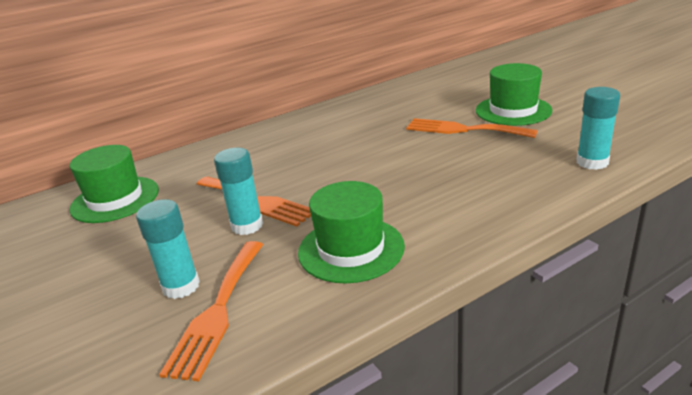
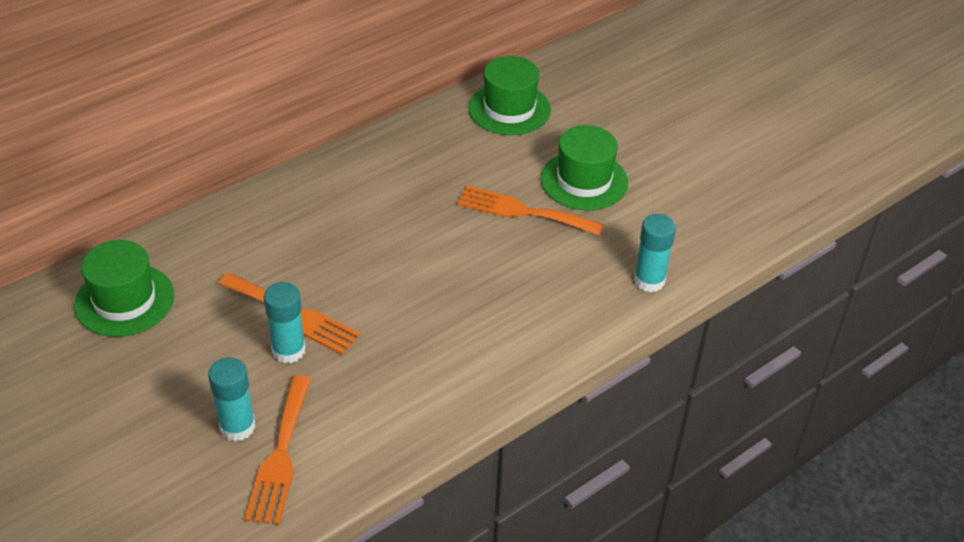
camera: 10 degrees left, 15 degrees up
(351, 249) = (399, 388): green hat -> green hat (509, 109)

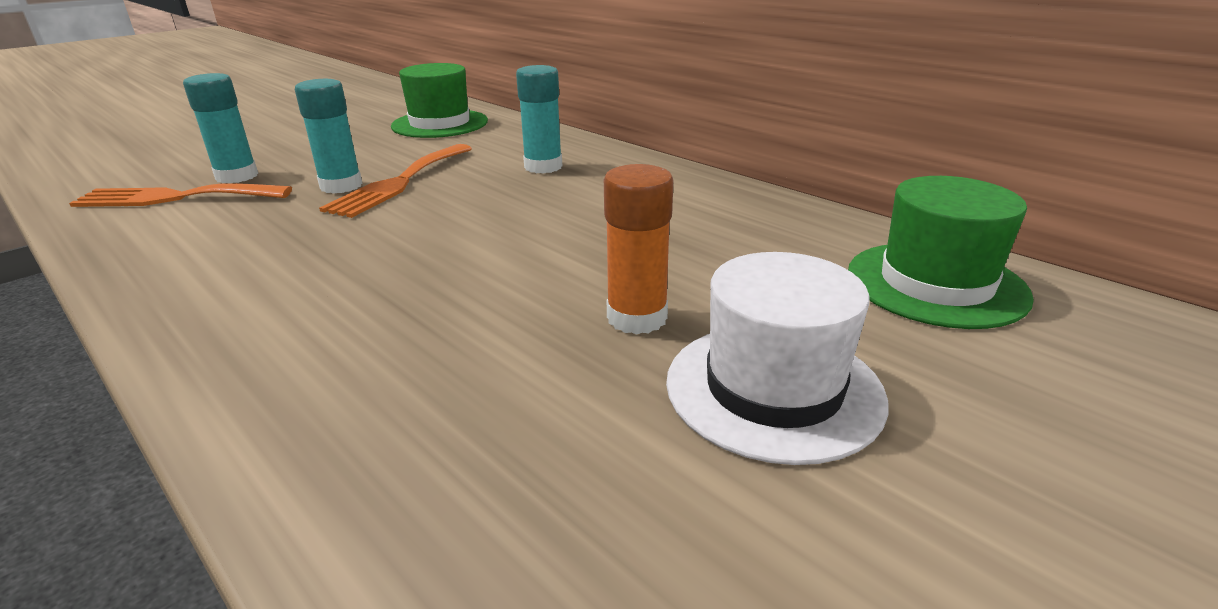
camera: 85 degrees right, 15 degrees down
(522, 211) = (637, 317): orange fork -> orange glue stick
(584, 181) = (773, 389): green hat -> white hat
(649, 280) = (415, 526): turquoise glue stick -> turquoise glue stick (543, 167)

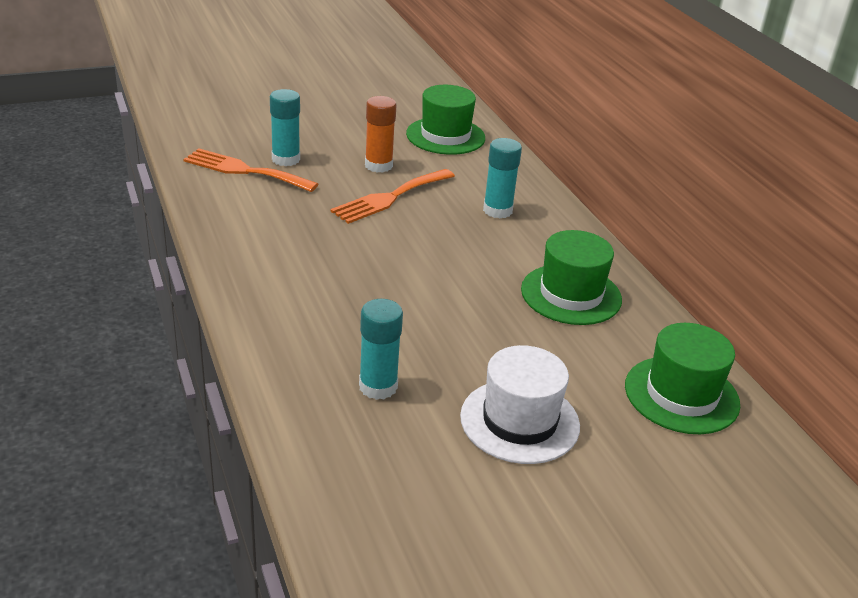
camera: 20 degrees right, 5 degrees up
(341, 186) = (350, 190): turquoise glue stick -> turquoise glue stick (378, 386)
(637, 317) = (478, 356): orange glue stick -> orange glue stick (378, 165)
(696, 219) = (571, 294): none -> green hat

